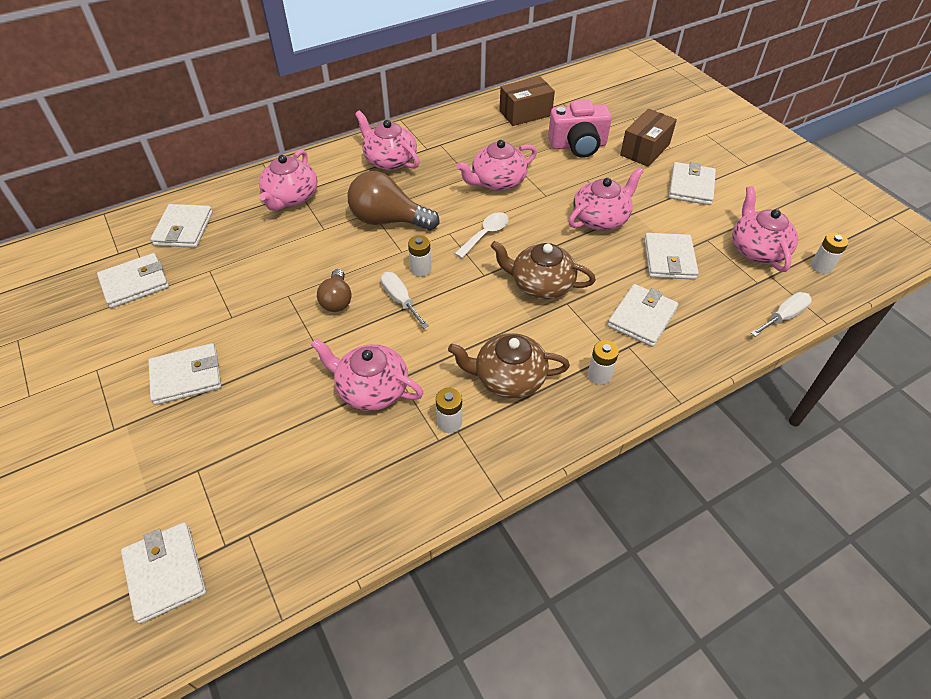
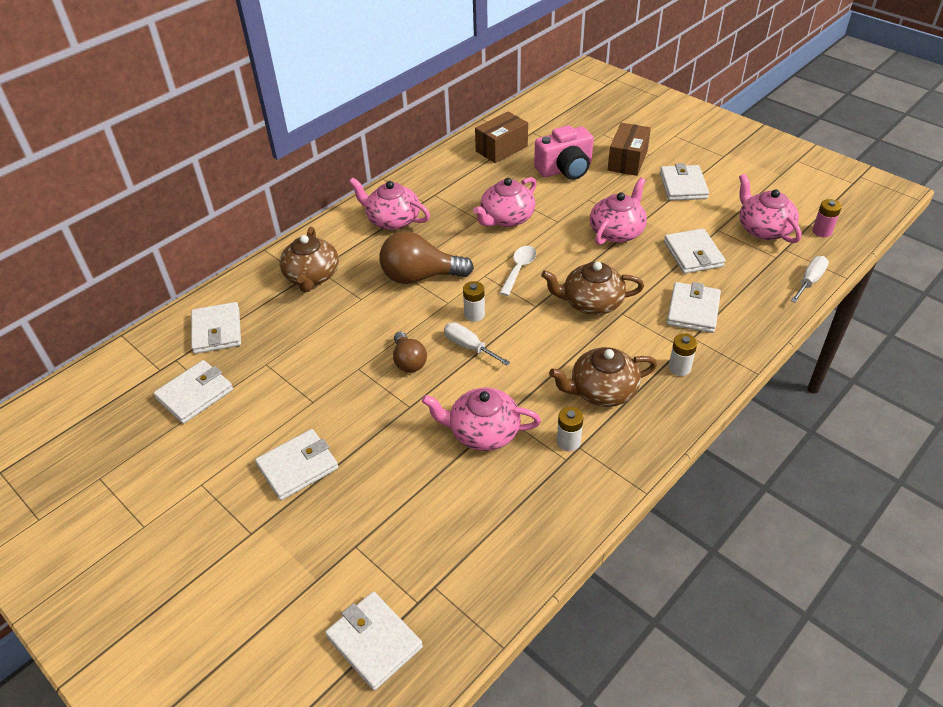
camera: 15 degrees left, 5 degrees down
(291, 197) = (312, 276): pink teapot -> brown teapot
(821, 266) = (822, 231): white battery -> pink battery

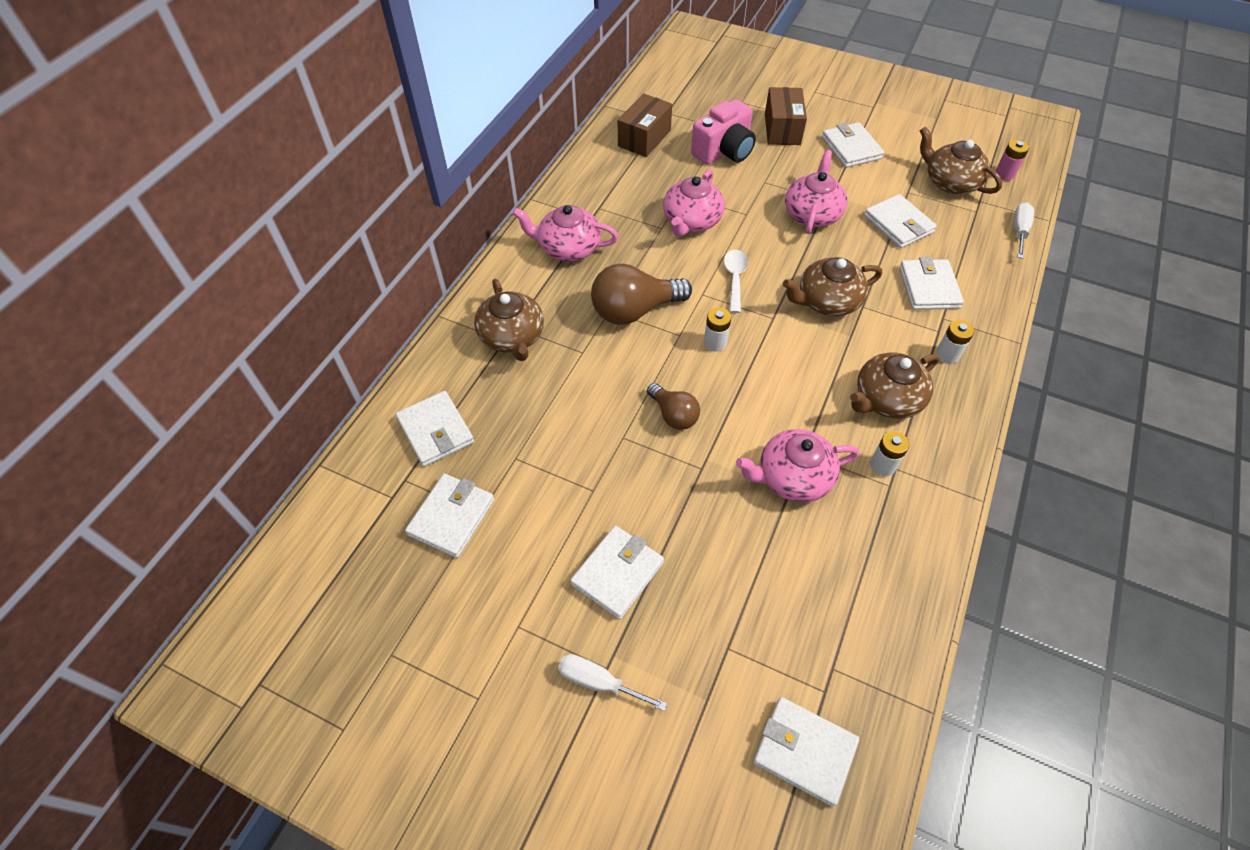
camera: 20 degrees left, 10 degrees up
(469, 347) = (729, 382): white screwdriver -> white screwdriver (598, 682)
(763, 229) = (950, 182): pink teapot -> brown teapot

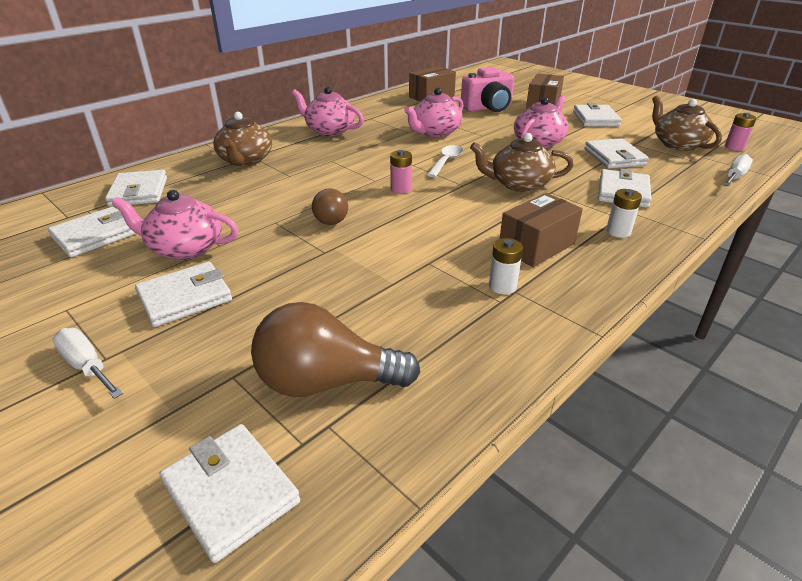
camera: 20 degrees right, 20 degrees down
(634, 310) = (350, 163): brown light bulb -> brown light bulb (326, 382)
(715, 343) = (401, 188): white battery -> pink battery
(792, 477) = (404, 275): pink teapot -> pink teapot (185, 248)
(886, 399) = (536, 246): brown teapot -> brown box

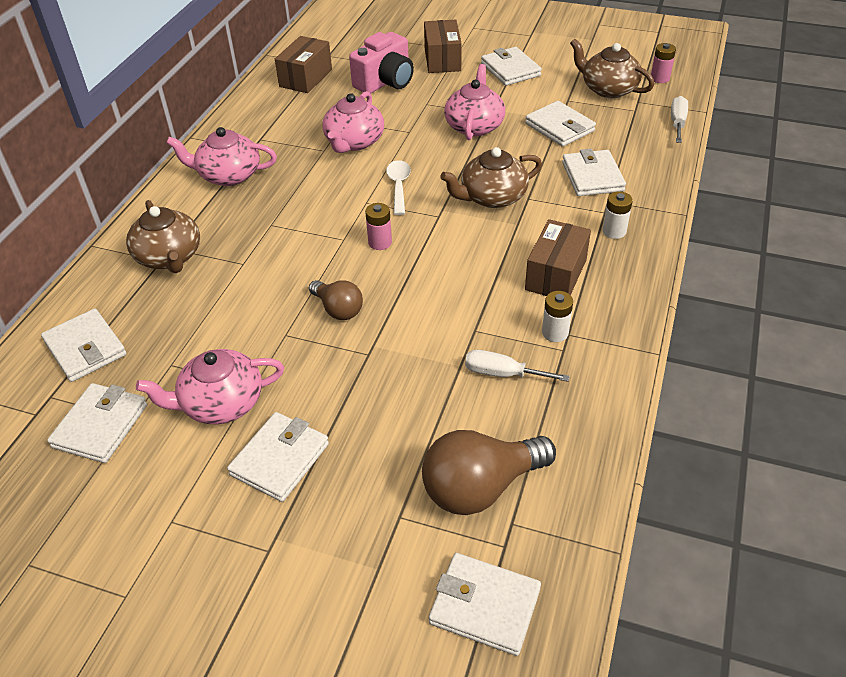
camera: 25 degrees left, 10 degrees up
(87, 366) = (259, 565): white screwdriver -> white screwdriver (502, 374)

